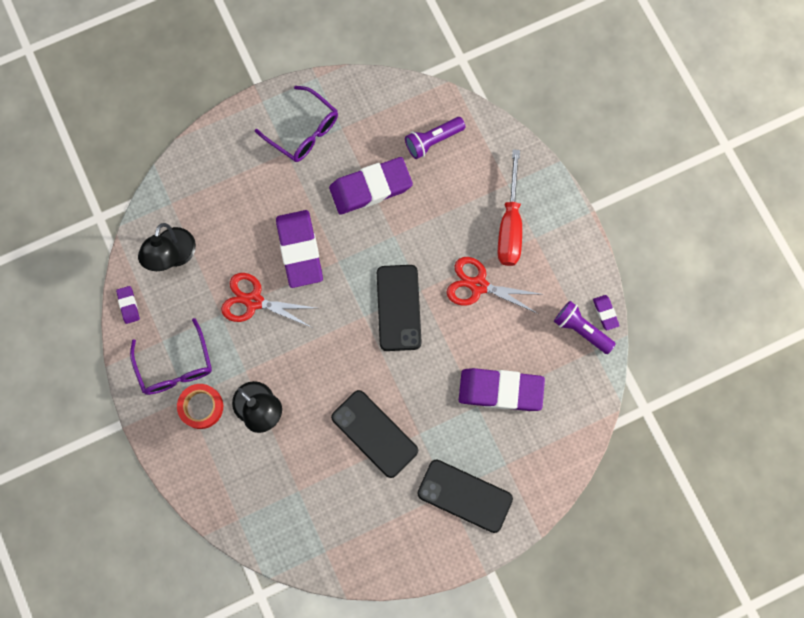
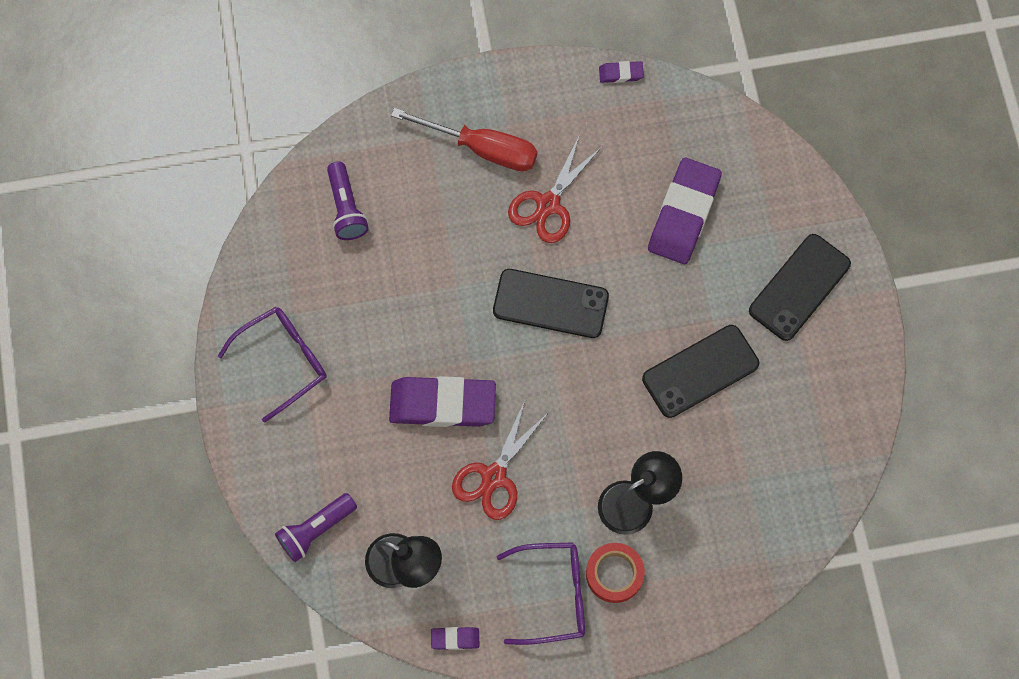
camera: 75 degrees left, 5 degrees down
(370, 188) = (385, 298): purple eraser -> none
(581, 330) = (634, 105): purple flashlight -> purple flashlight (316, 529)

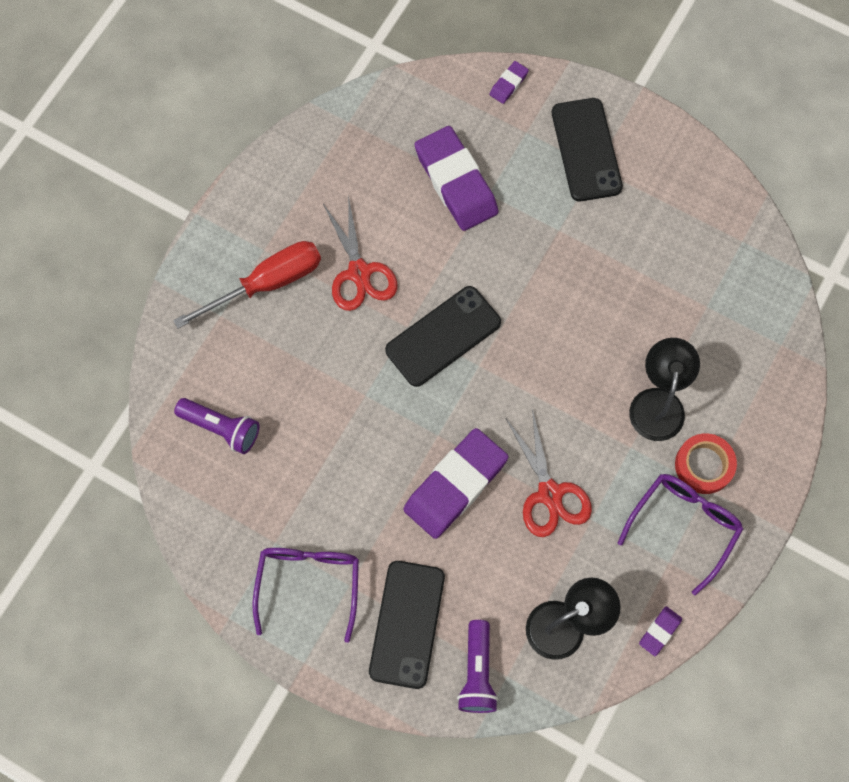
camera: 50 degrees left, 0 degrees up
(621, 73) = (300, 134): purple eraser -> purple eraser (508, 84)
(700, 371) = (592, 272): black phone -> black phone (406, 624)

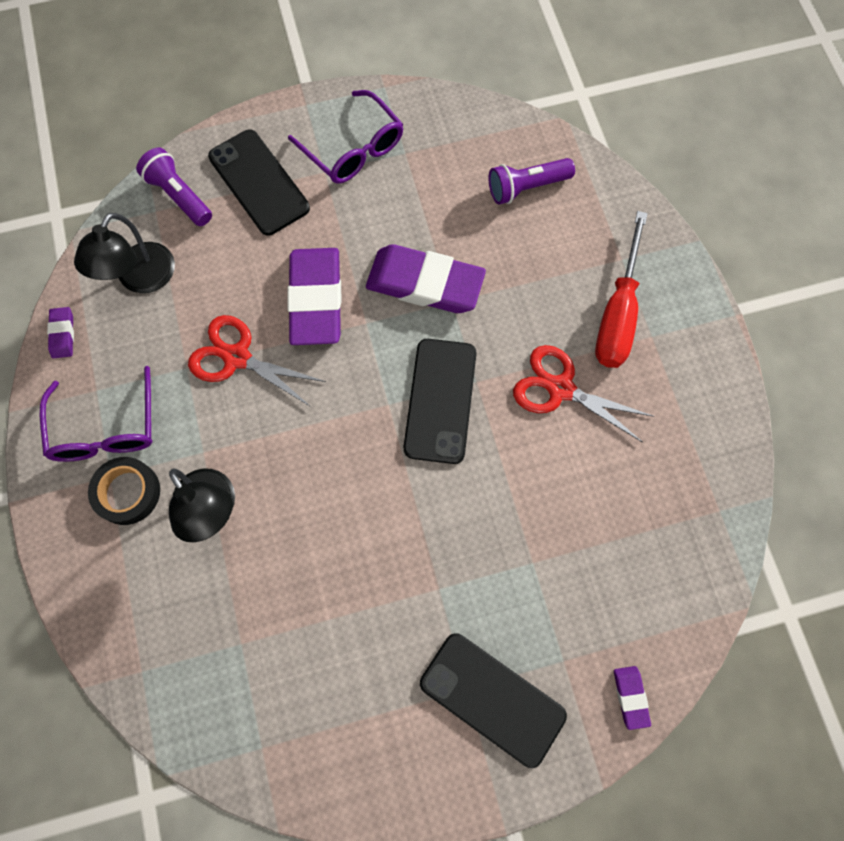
camera: 135 degrees right, 0 degrees up
(456, 182) = (571, 545): purple eraser -> purple eraser (425, 283)
(704, 465) = (127, 492): red tape -> black tape

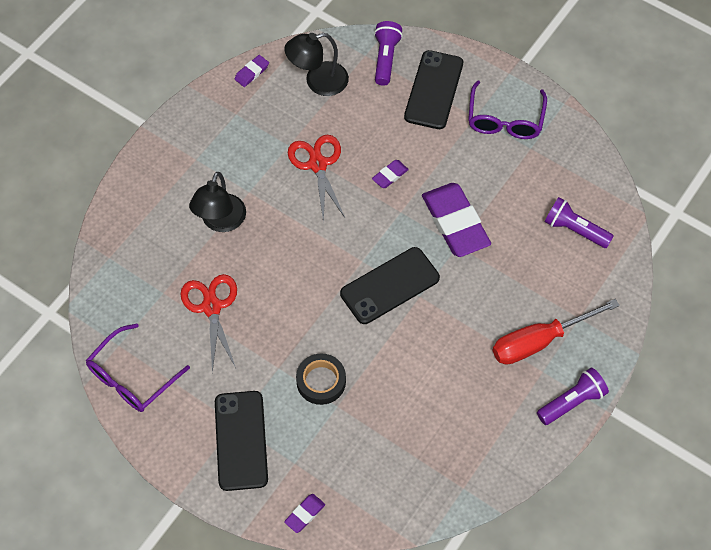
camera: 50 degrees right, 10 degrees down
(105, 429) = (219, 136): purple glasses -> purple glasses (131, 378)
(127, 492) = (194, 174): black tape -> black tape (321, 381)
(316, 299) = (390, 175): purple eraser -> purple eraser, size x0.44
(560, 389) = (458, 344): red scissors -> red scissors (211, 307)
(704, 337) = (572, 402): none -> purple flashlight

